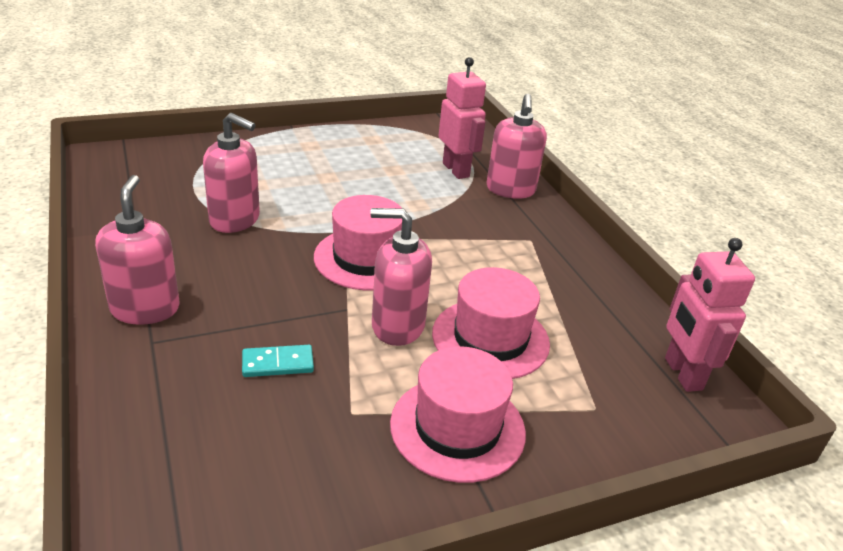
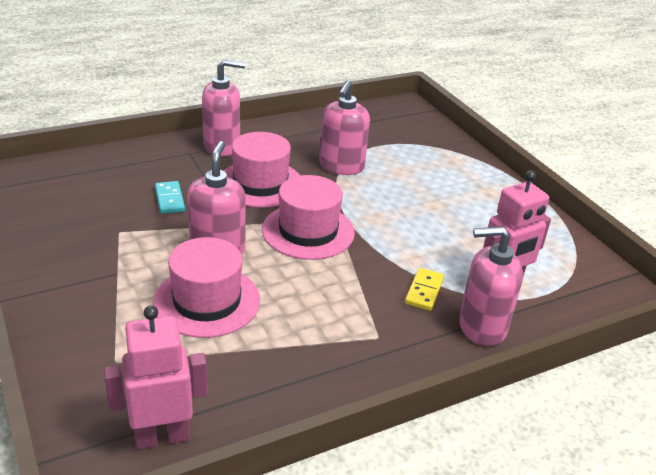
camera: 85 degrees right, 0 degrees up
(457, 428) = (100, 280): pink hat -> pink hat (260, 183)
(466, 207) = (424, 291): none -> yellow domino

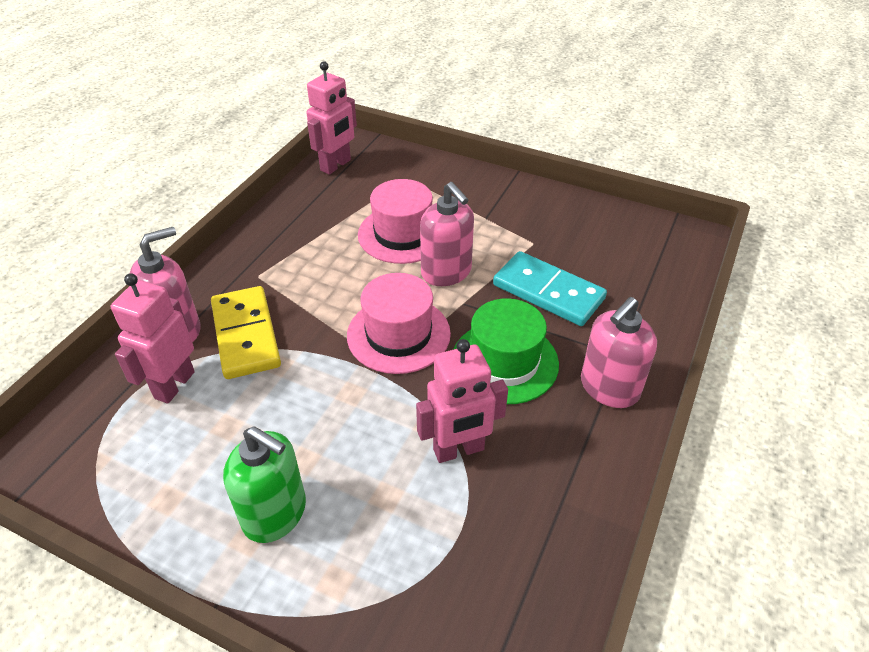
camera: 145 degrees right, 10 degrees up
(170, 199) = (548, 292): turquoise domino -> turquoise domino, size x1.93
(260, 183) = (504, 362): pink hat -> green hat
(341, 166) = (459, 450): pink soap dispenser -> pink robot
(424, 291) = (246, 335): yellow domino -> yellow domino, size x1.93
(468, 192) = (275, 513): none -> green soap dispenser

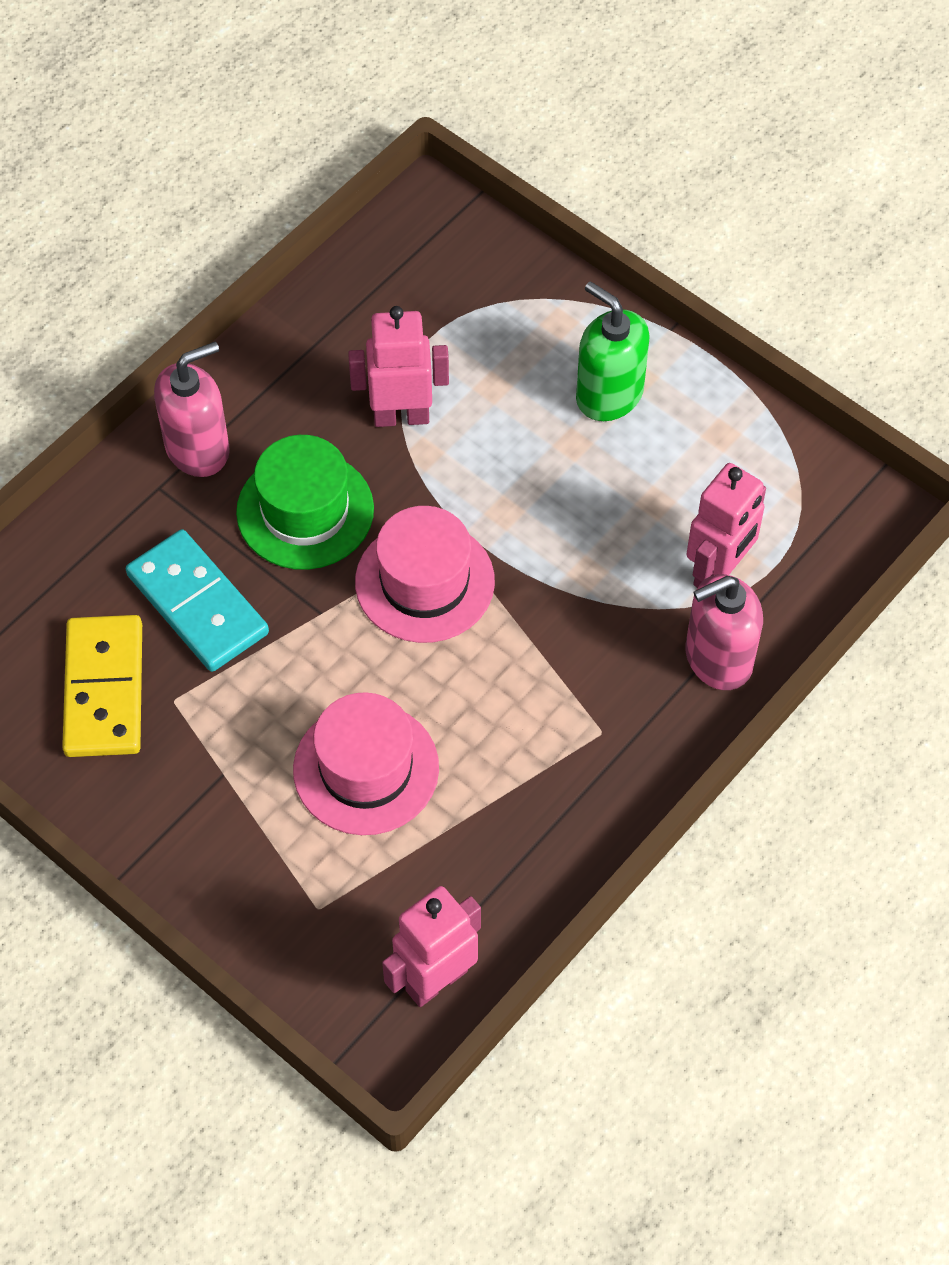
camera: 165 degrees left, 15 degrees up
(246, 335) = (625, 627): yellow domino -> yellow domino (104, 689)
(446, 272) = (325, 673): pink soap dispenser -> none

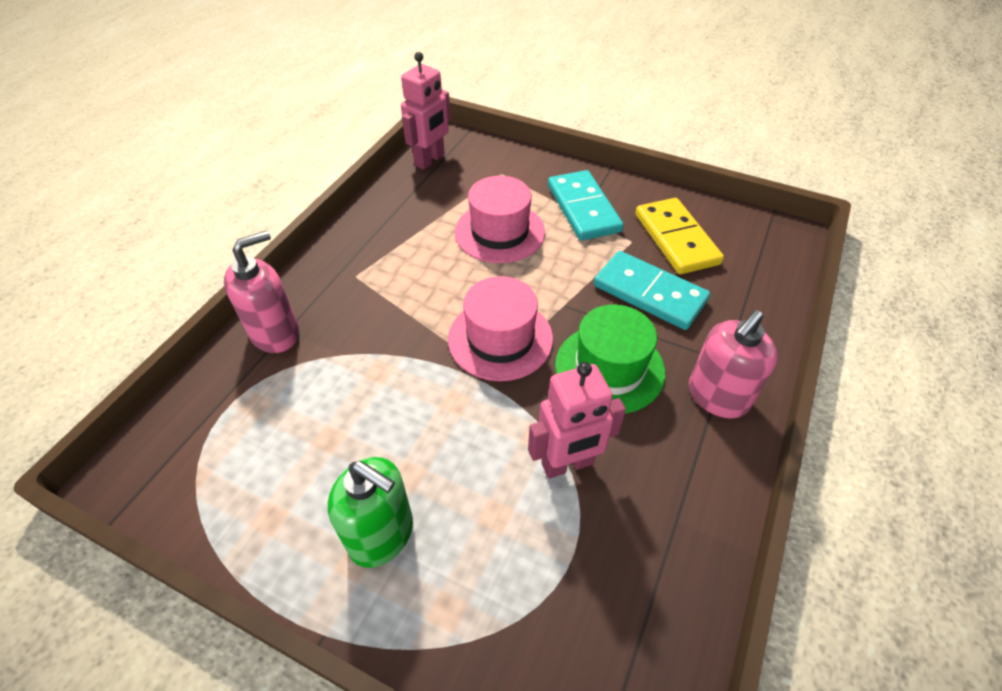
camera: 165 degrees right, 10 degrees down
(213, 788) = (583, 208): none -> turquoise domino
(718, 572) = (274, 393): pink robot -> none

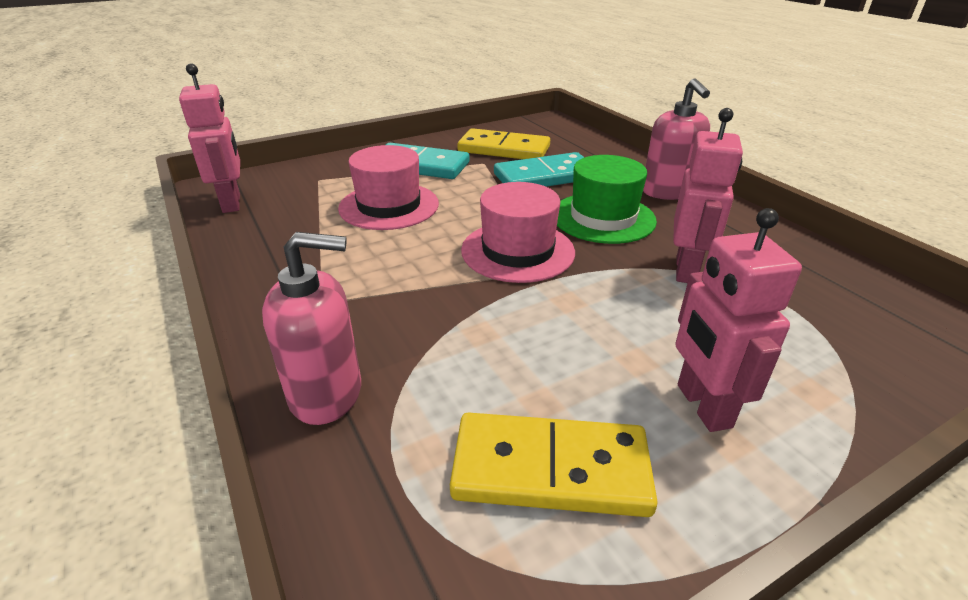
camera: 55 degrees left, 15 degrees down
(273, 470) = (550, 469): none -> yellow domino
(275, 333) = (327, 393): pink soap dispenser -> pink soap dispenser turned 90 degrees clockwise
(381, 534) = (702, 406): green soap dispenser -> pink robot

